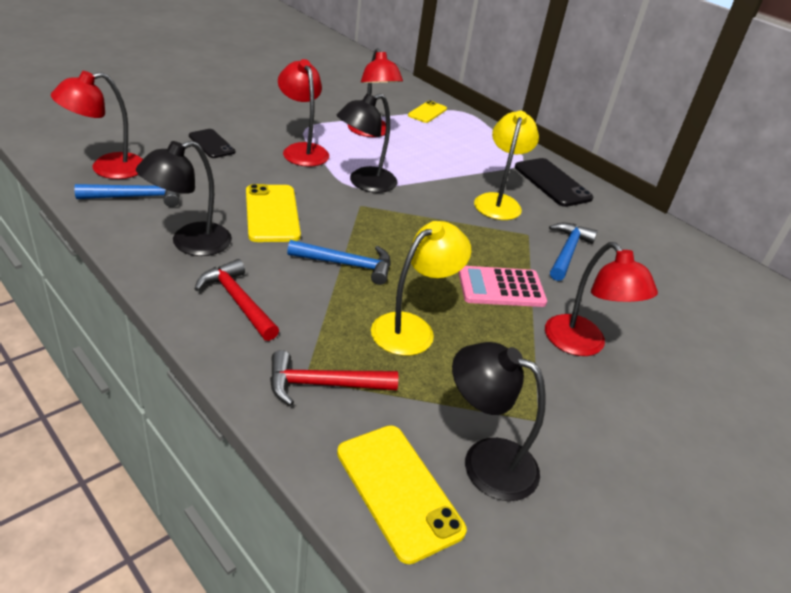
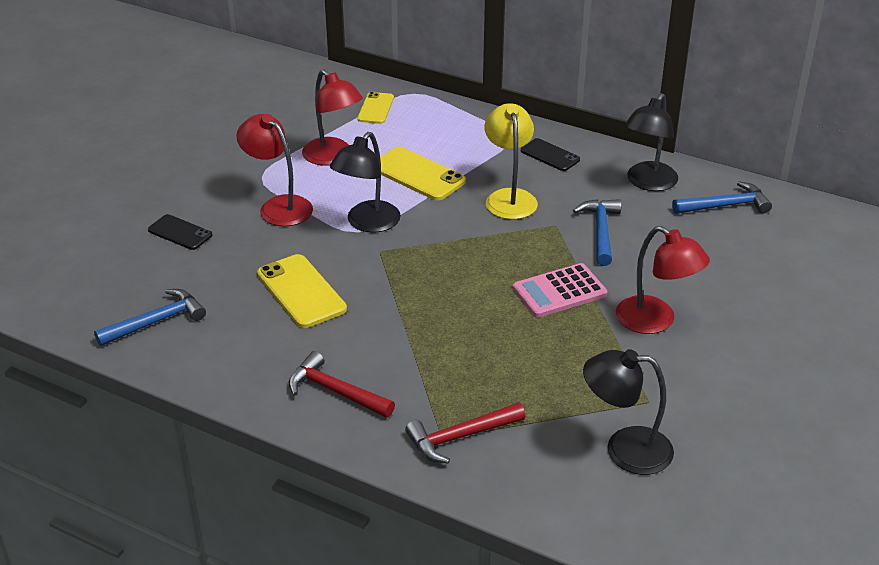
camera: 15 degrees left, 0 degrees up
(107, 168) = (98, 301): red lamp -> none
(190, 243) = (248, 352): black lamp -> black lamp (647, 183)
(347, 265) = (408, 319): blue hammer -> blue hammer (725, 206)
(398, 490) = (571, 496): yellow phone -> yellow phone (417, 174)
(412, 328) = (504, 360): yellow lamp -> none
(552, 183) = (550, 155): black phone -> black phone, size x0.63

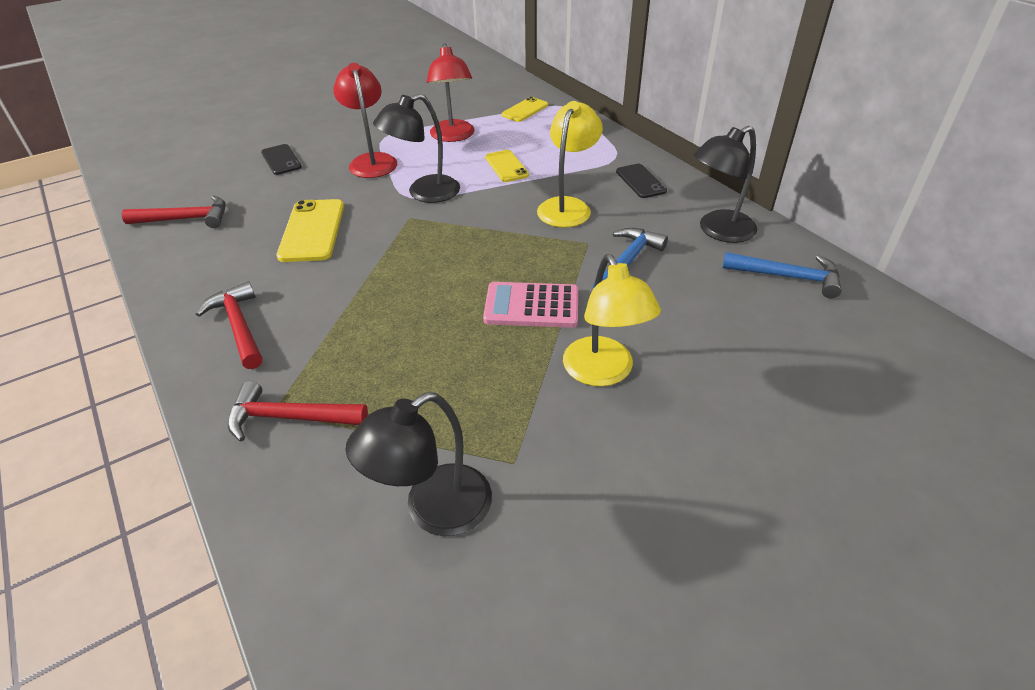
camera: 30 degrees right, 5 degrees up
(157, 321) = (186, 219): blue hammer -> red hammer
(417, 174) = (506, 166): yellow phone -> yellow phone, size x0.63
(625, 449) = (433, 510): black lamp -> black lamp turned 75 degrees counterclockwise
(655, 321) = (603, 372): red lamp -> yellow lamp

